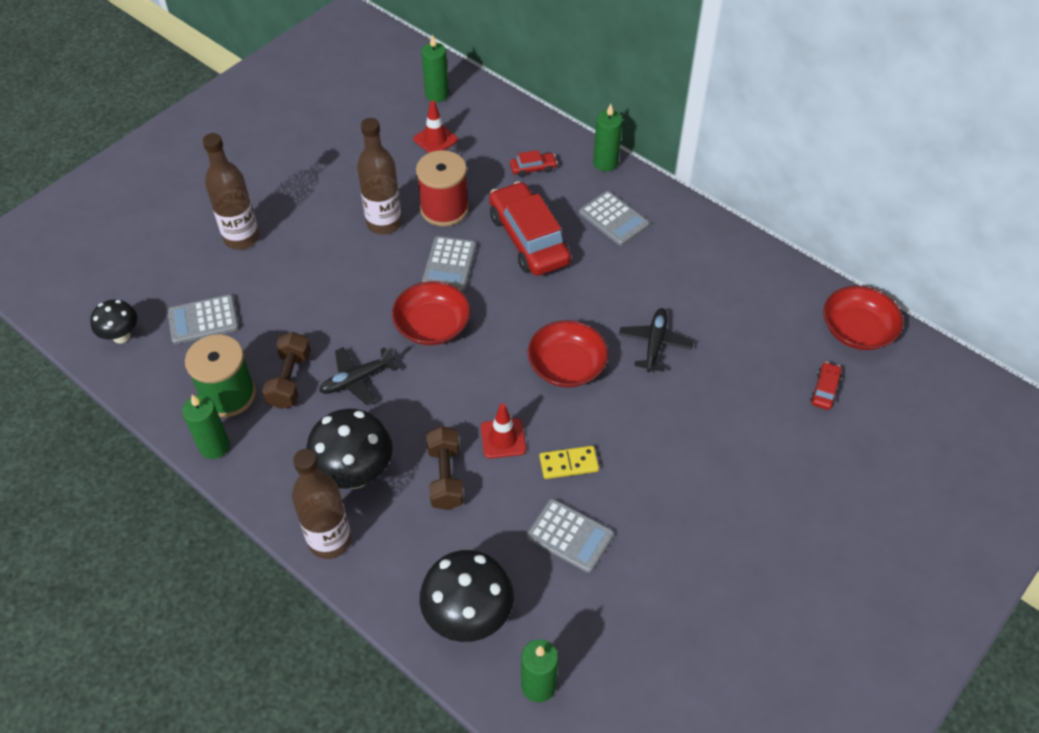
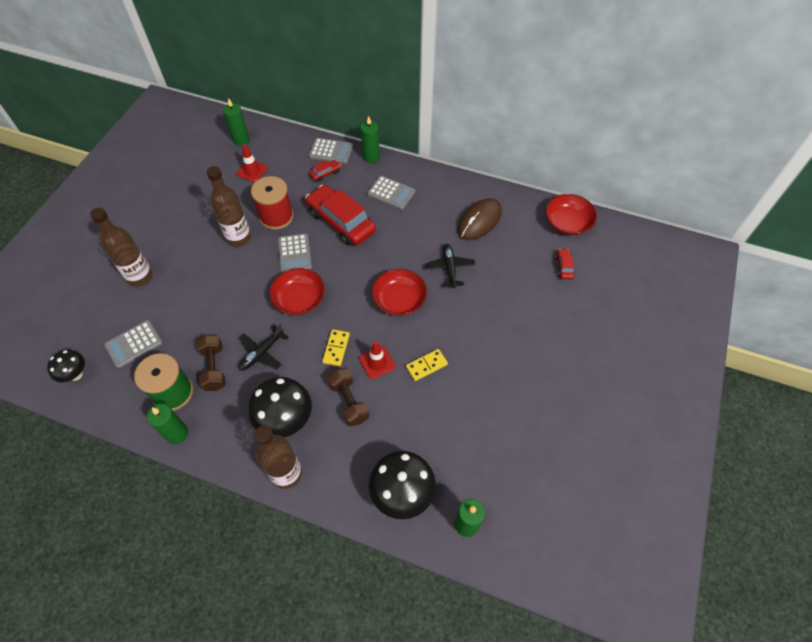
camera: 20 degrees left, 5 degrees up
(455, 403) = (336, 348): none -> yellow domino
(570, 536) = (446, 414): grey calculator -> grey calculator (331, 151)
(725, 291) = (479, 221): none -> brown mouse

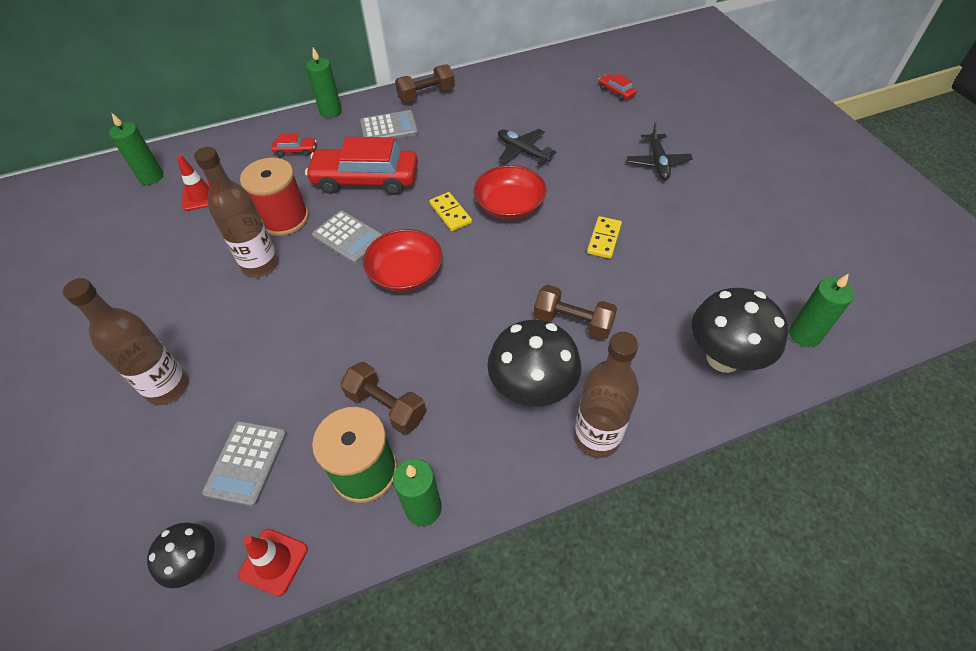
camera: 40 degrees left, 5 degrees down
(262, 353) = (425, 350): black plane -> black plane (657, 162)
(325, 173) = (295, 150): red car -> red car turned 75 degrees clockwise
(331, 151) = (278, 130): grey calculator -> none
(336, 348) = (500, 287): yellow domino -> yellow domino (450, 213)
(377, 362) = (556, 269): red traffic cone -> red traffic cone (273, 561)
(438, 183) = (426, 95): none -> brown dumbbell
(479, 221) = (502, 101): brown mouse -> none
(567, 223) = (577, 61): red bowl -> none

